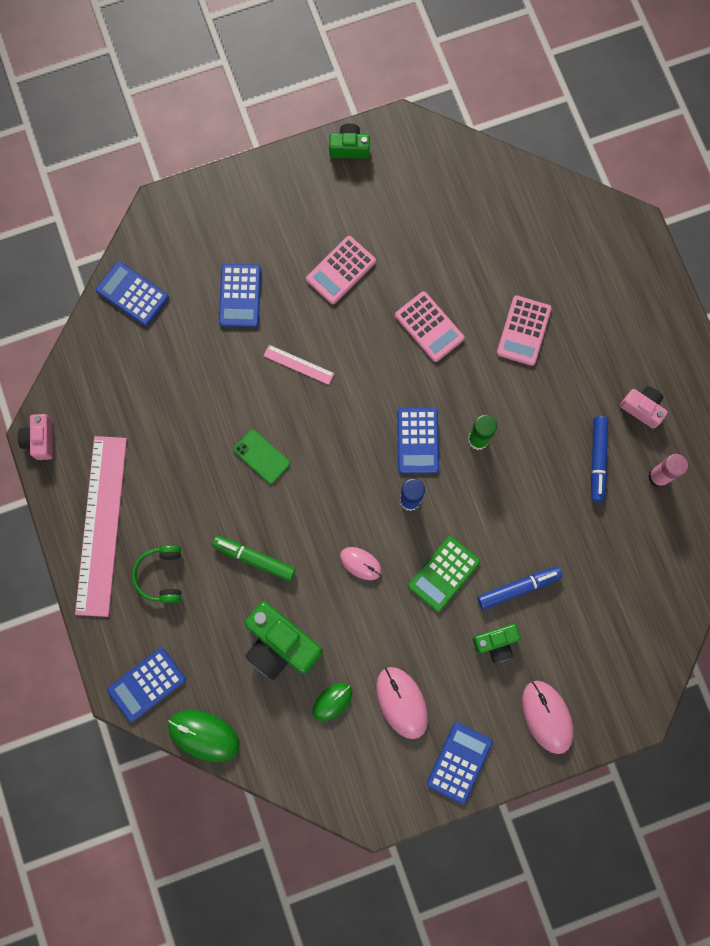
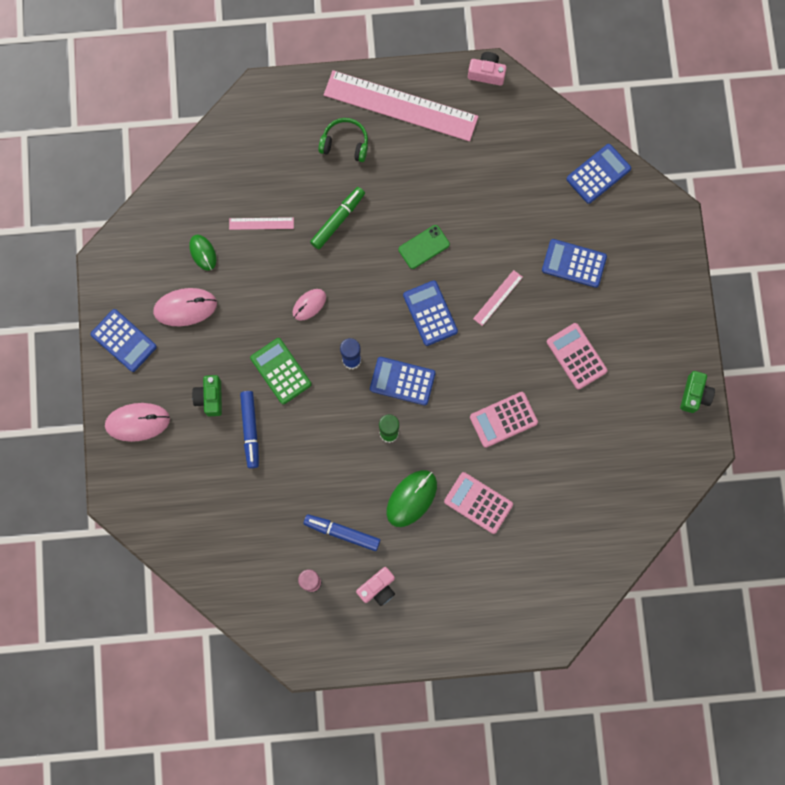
camera: 105 degrees right, 0 degrees up
(147, 684) = (260, 113): blue calculator -> blue calculator (430, 313)
(204, 735) = (207, 147): green mouse -> green mouse (411, 498)
(280, 644) = (261, 223): green camera -> pink ruler

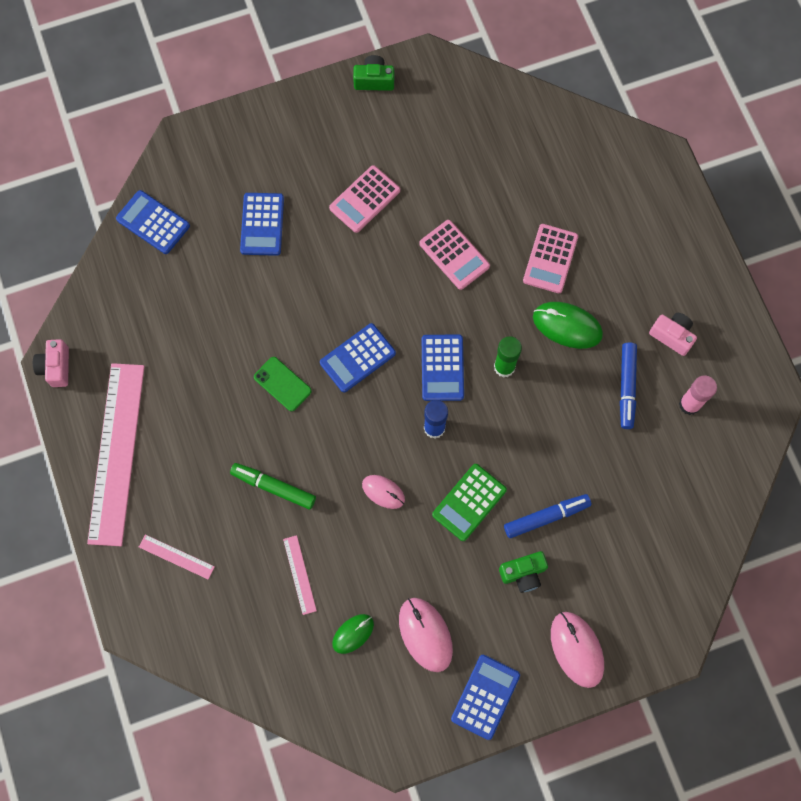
camera: 105 degrees left, 5 degrees down
(345, 143) = (177, 504): green headphones -> none
(497, 297) = (321, 292): pink ruler -> pink ruler (176, 557)

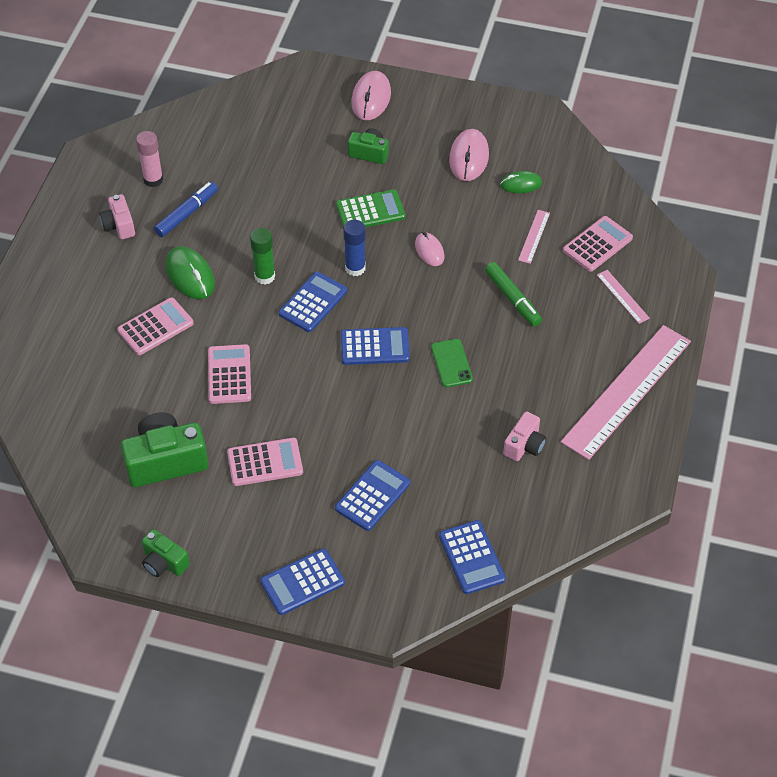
camera: 145 degrees left, 20 degrees down
(56, 367) = (641, 485): pink camera -> pink camera (524, 445)
(234, 605) = (597, 244): none -> pink calculator
(439, 153) = (165, 461): none -> green camera
(485, 697) = (455, 107): blue calculator -> blue calculator (302, 582)
(546, 517) = (322, 174): blue marker -> none

